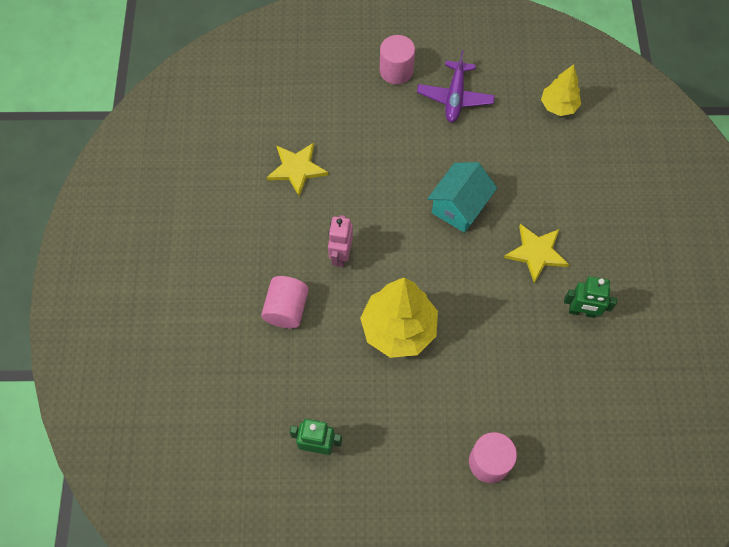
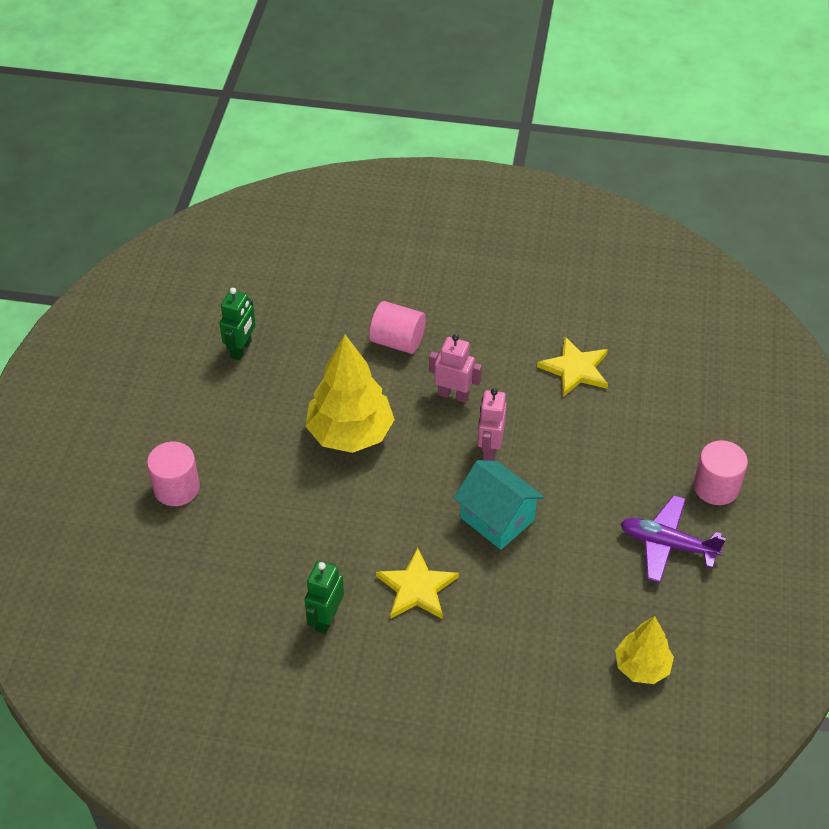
camera: 100 degrees right, 15 degrees down
(392, 221) = (489, 448): none -> pink robot

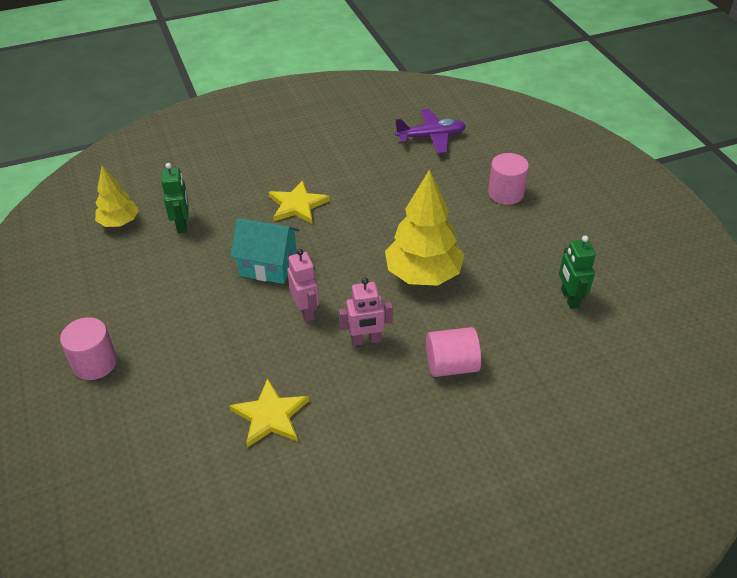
camera: 150 degrees right, 5 degrees down
(326, 619) = (343, 169): green robot -> green robot (182, 224)
(667, 545) = (125, 301): purple plane -> purple plane (431, 137)

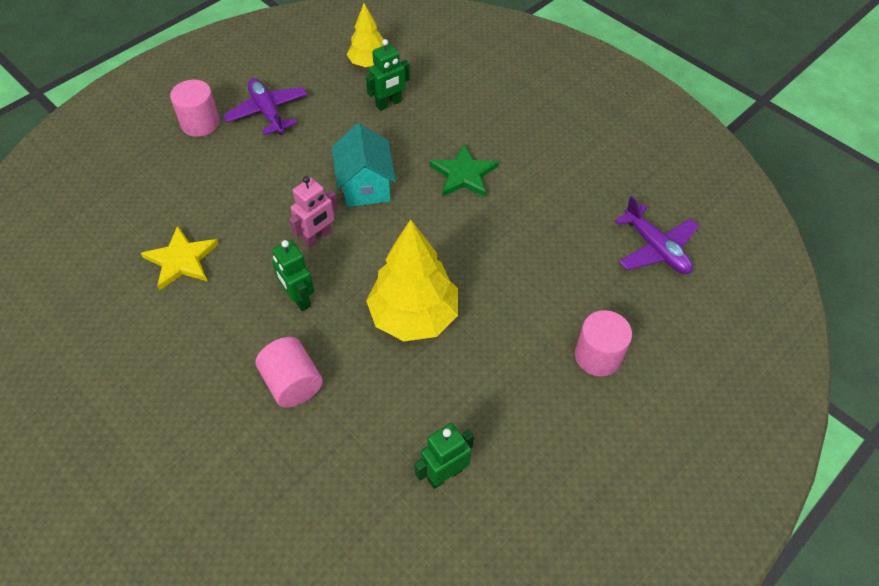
camera: 65 degrees right, 10 degrees up
(123, 308) = (268, 112): none -> purple plane
(297, 205) = (464, 174): yellow star -> green star
(366, 340) = (298, 298): pink robot -> green robot

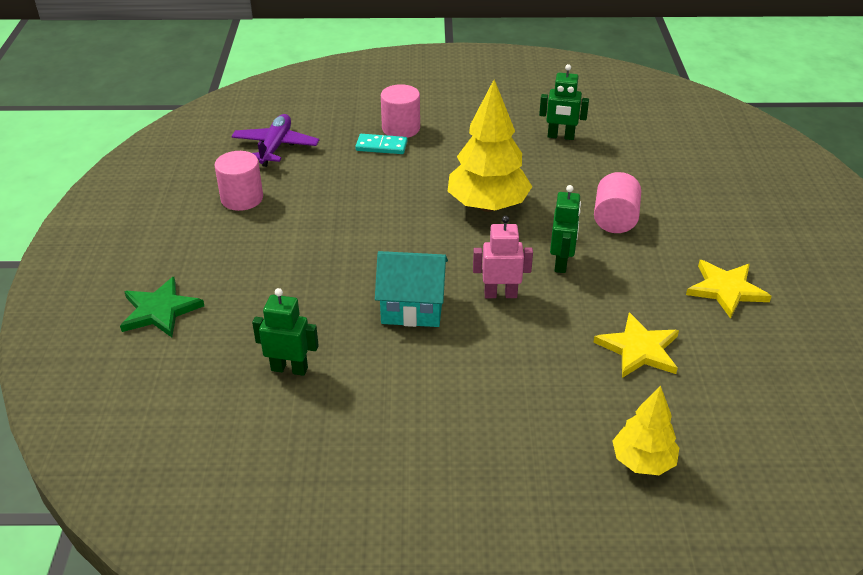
camera: 135 degrees left, 15 degrees down
(143, 367) = (726, 290): none -> yellow star
(200, 123) = (505, 488): pink cylinder -> pink cylinder (242, 198)
(268, 112) = (418, 448): purple plane -> none
(365, 186) = (412, 308): turquoise house -> turquoise house turned 60 degrees clockwise
(369, 63) = (242, 431): yellow tree -> yellow tree (643, 461)
(464, 174) = (321, 265): green star -> green star (160, 310)
(581, 318) = (381, 146): none -> turquoise domino

